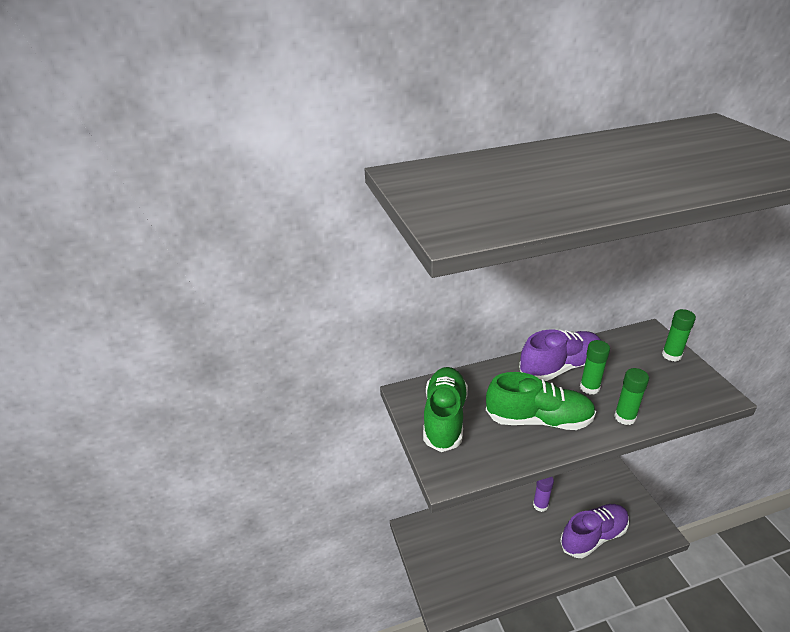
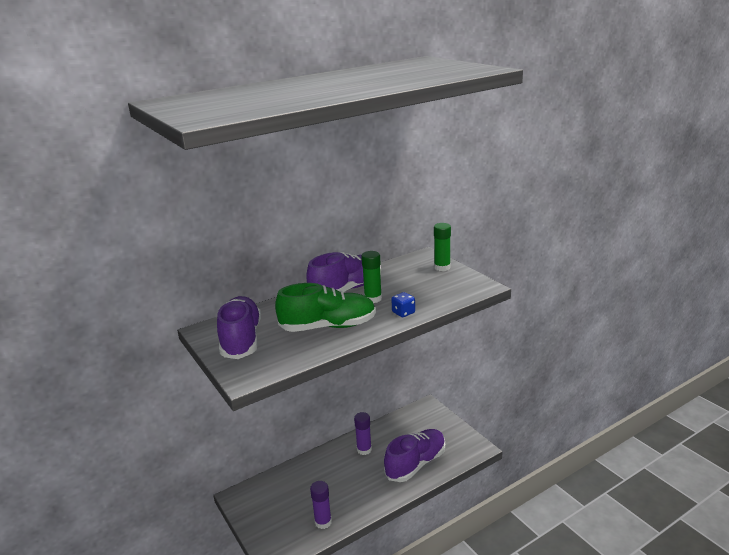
camera: 15 degrees left, 10 degrees down
(444, 418) = (241, 340): green shoe -> purple shoe
(492, 582) = (323, 522): none -> purple glue stick
(625, 417) = (403, 312): green glue stick -> blue dice

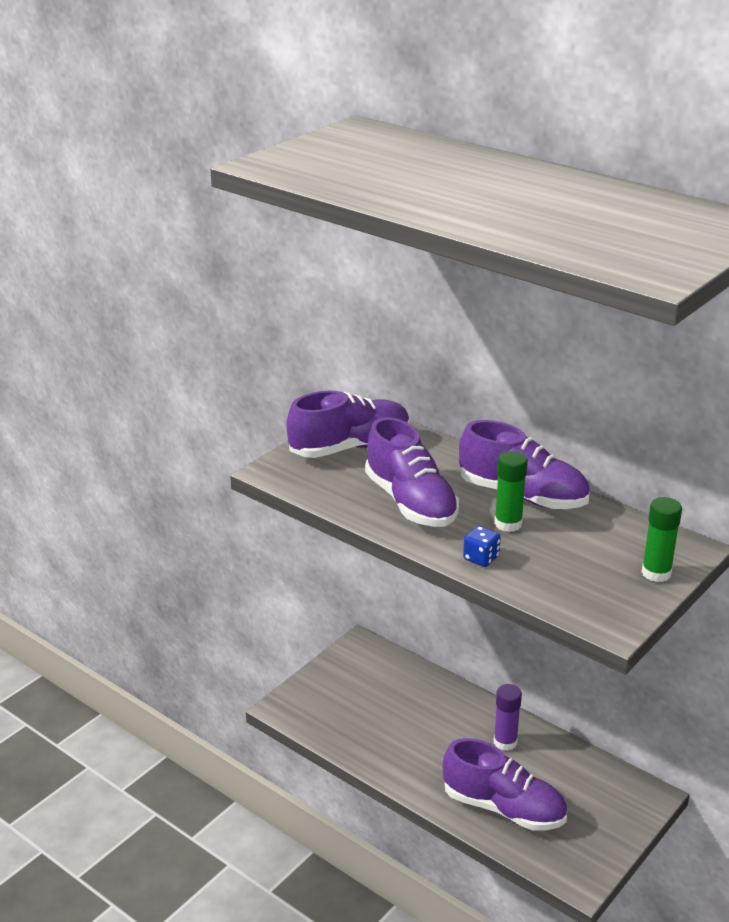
camera: 70 degrees right, 5 degrees up
(323, 522) = (351, 735): purple glue stick -> none
(328, 327) = (411, 503): green shoe -> purple shoe

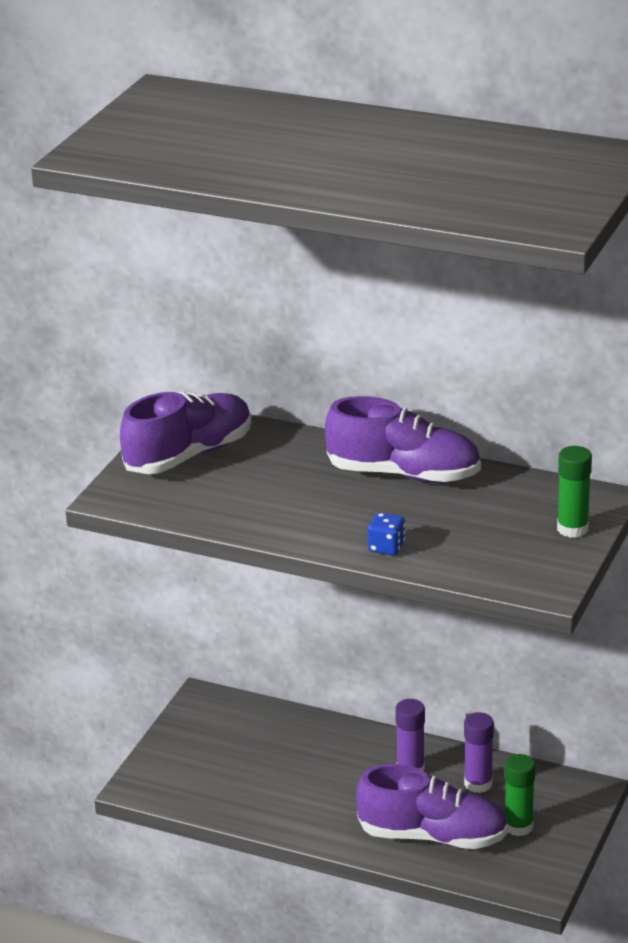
camera: 15 degrees left, 0 degrees up
(411, 503) = (285, 503): purple shoe -> none
(508, 524) = (400, 507): green glue stick -> green glue stick (518, 826)
(557, 768) = (478, 783): none -> purple glue stick

